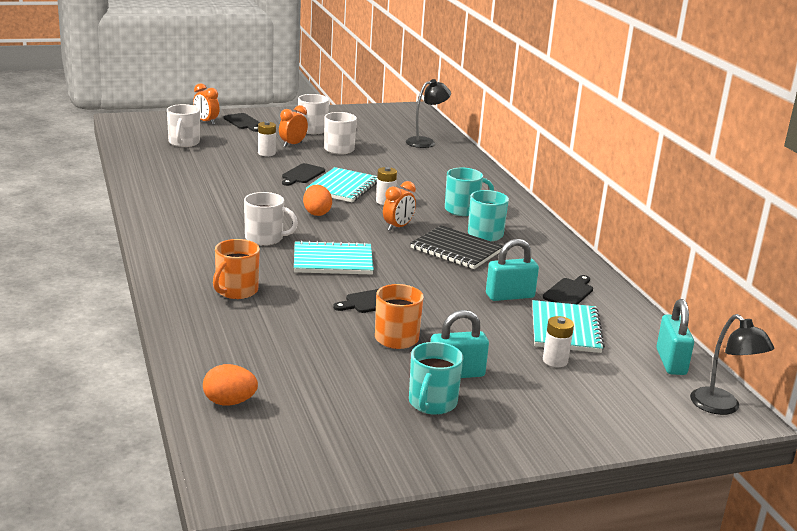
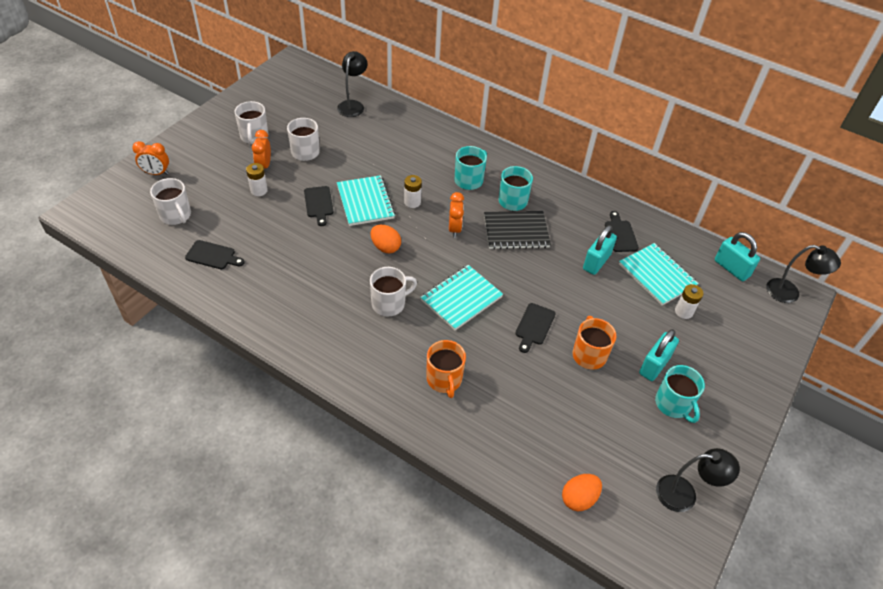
camera: 40 degrees left, 25 degrees up
(243, 122) = (187, 156): black cutting board -> black cutting board (213, 255)
(338, 455) = (684, 494): none -> black lamp

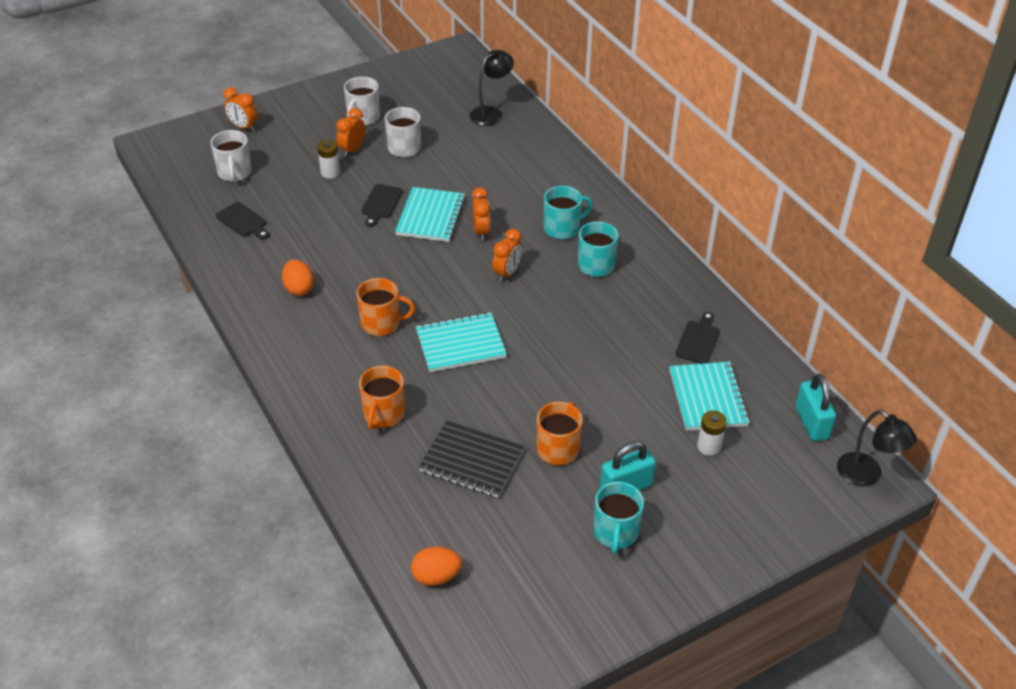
camera: 30 degrees right, 5 degrees down
(385, 247) = (418, 268): orange egg -> orange egg (299, 288)
(389, 303) = (382, 323): white mug -> orange mug
(412, 202) = (481, 232): white battery -> orange clock
(516, 231) = (574, 298): black notebook -> black notebook (471, 461)
(534, 326) = (519, 398): black cutting board -> none
(596, 262) = (644, 359): turquoise padlock -> none
(684, 494) = (555, 621): black lamp -> none

